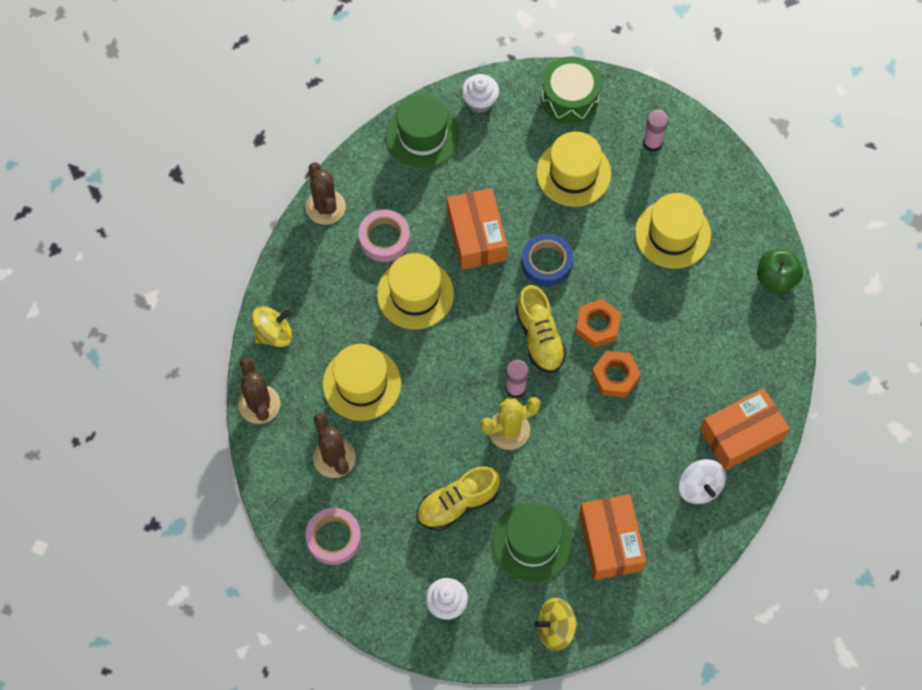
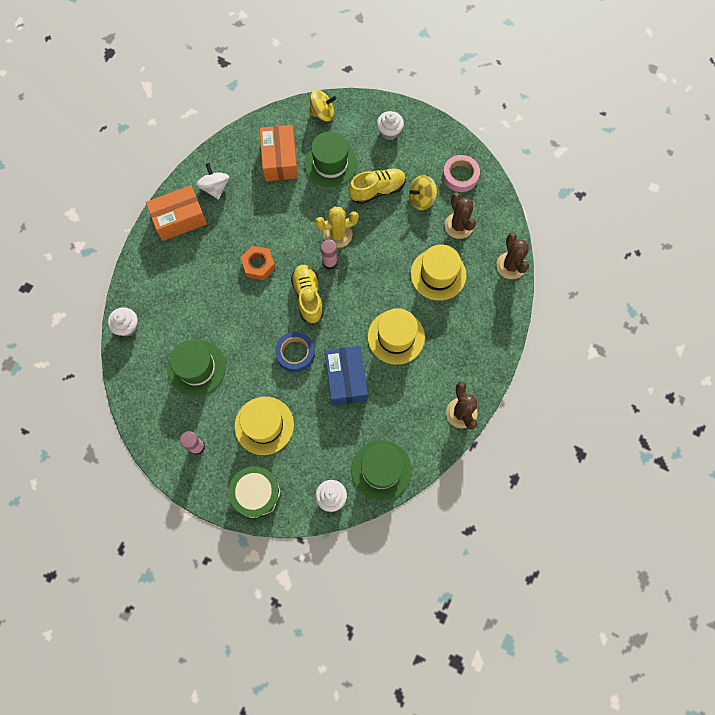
camera: 175 degrees left, 5 degrees up
(274, 334) = (501, 315): yellow spinning top -> yellow spinning top (421, 199)
(384, 238) = (416, 383): pink tape -> none
(476, 236) = (346, 379): orange box -> blue box
(597, 326) = (265, 302): orange nut -> none
(672, 234) = (196, 368): yellow hat -> green hat
(776, 278) = (127, 326): green apple -> white cupcake

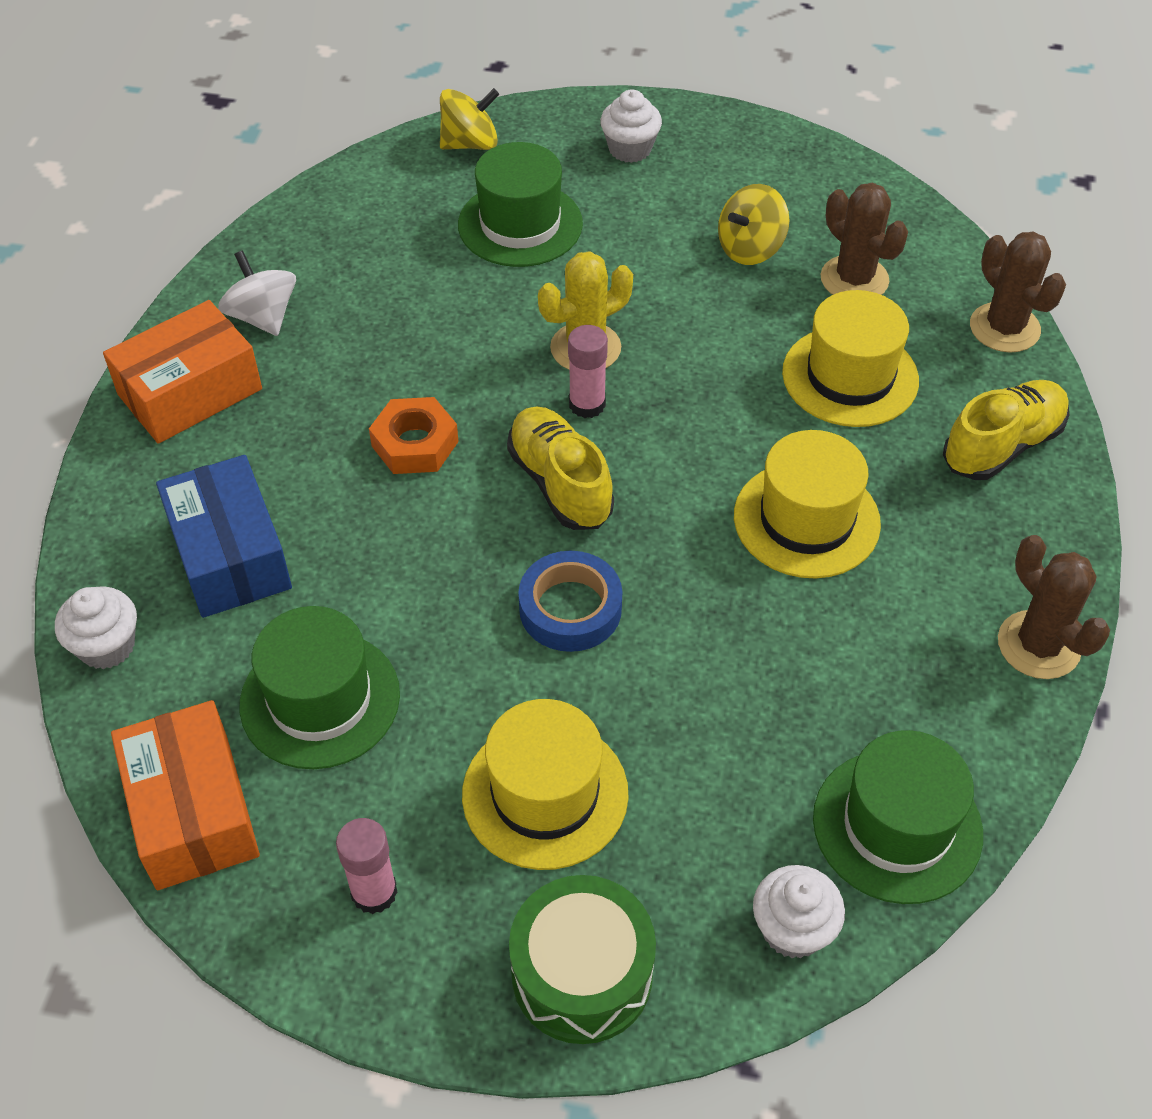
camera: 15 degrees left, 20 degrees down
(280, 159) = (400, 238): orange box -> orange box (192, 811)
(346, 379) = (720, 636): blue box -> blue box (230, 555)
(377, 190) = (644, 251): yellow shoe -> yellow shoe (1002, 445)
(460, 176) = (816, 193): pink tape -> none

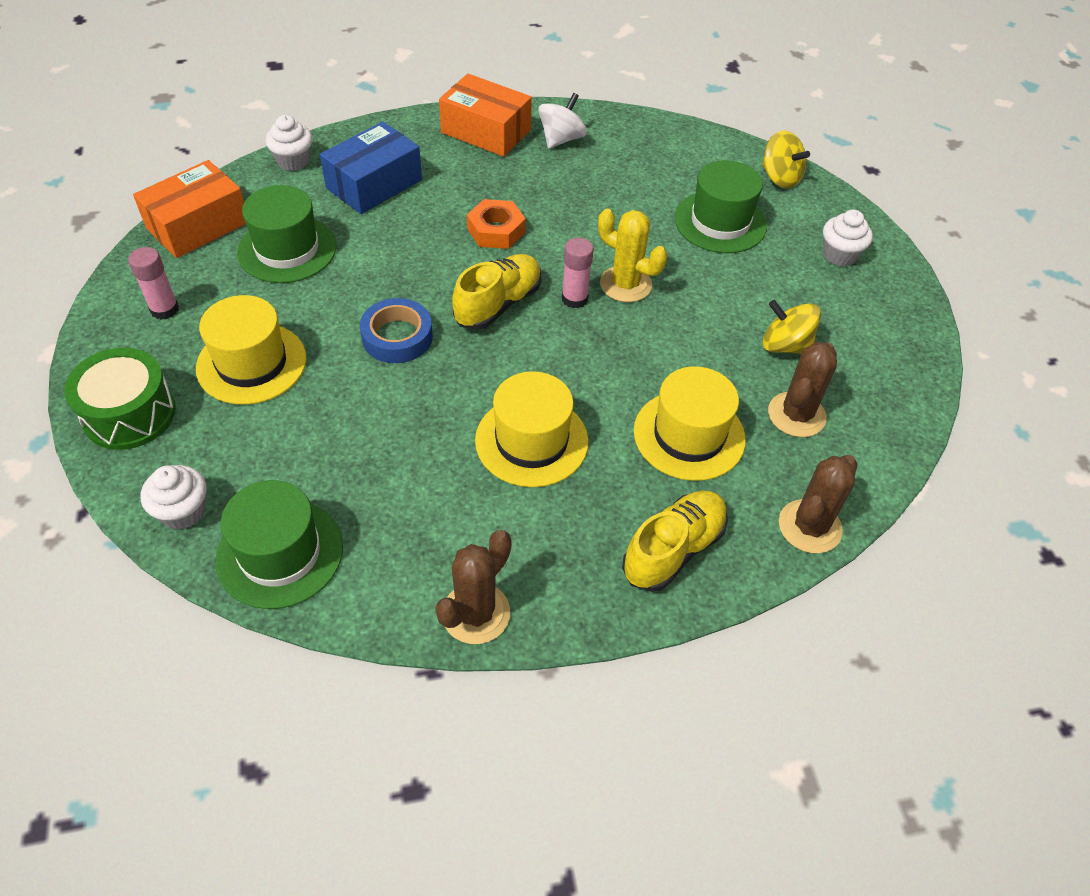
camera: 65 degrees right, 0 degrees up
(1002, 445) = (673, 550): yellow shoe -> yellow shoe turned 75 degrees counterclockwise

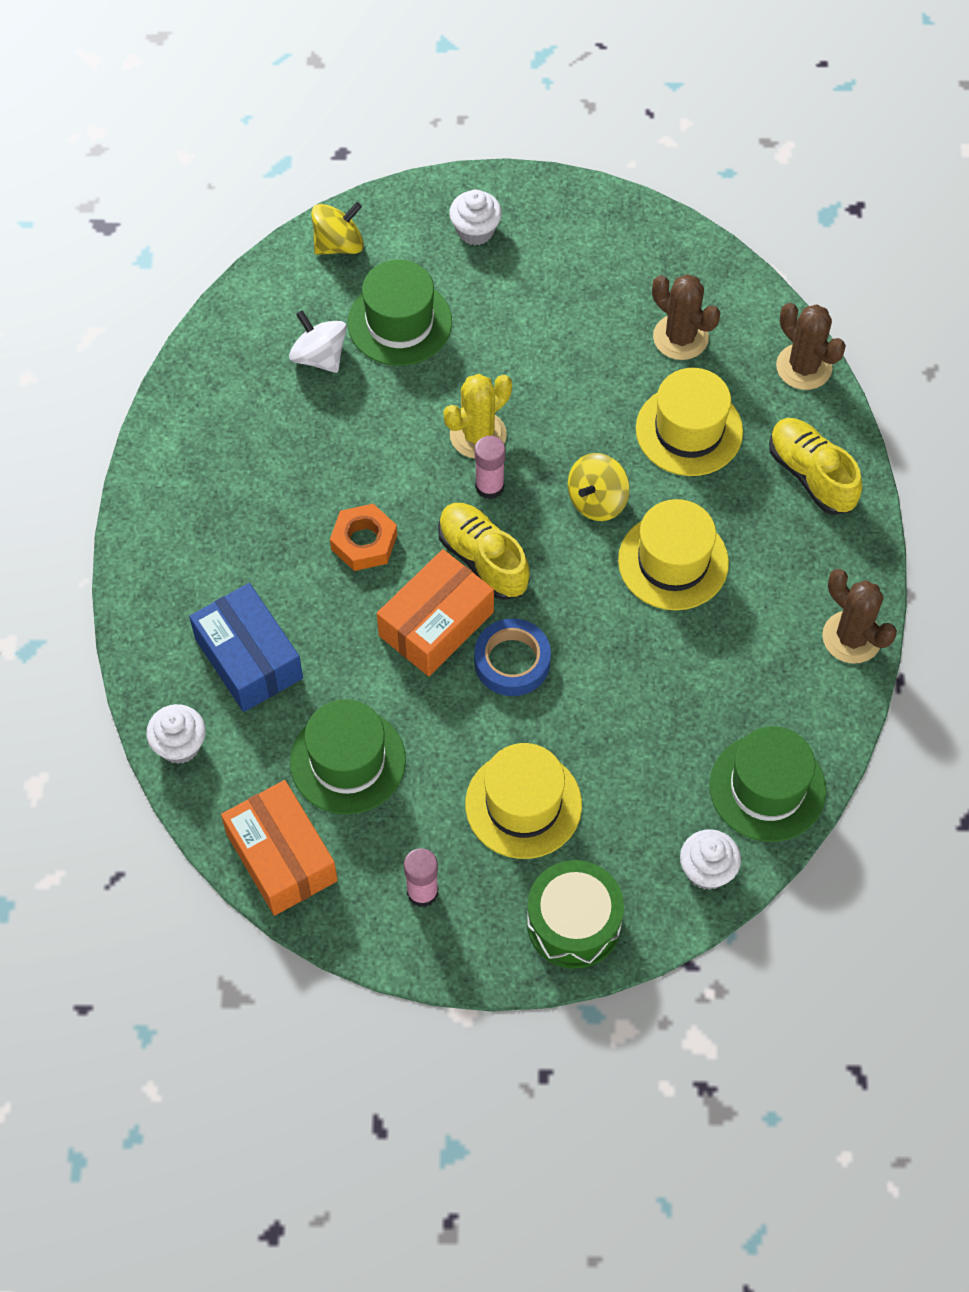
camera: 75 degrees left, 10 degrees up
(486, 131) = (174, 523): orange box -> orange box (436, 624)
(561, 139) = (212, 444): white spinning top -> white spinning top (319, 356)
(785, 345) = (592, 319): yellow spinning top -> yellow spinning top (597, 500)

